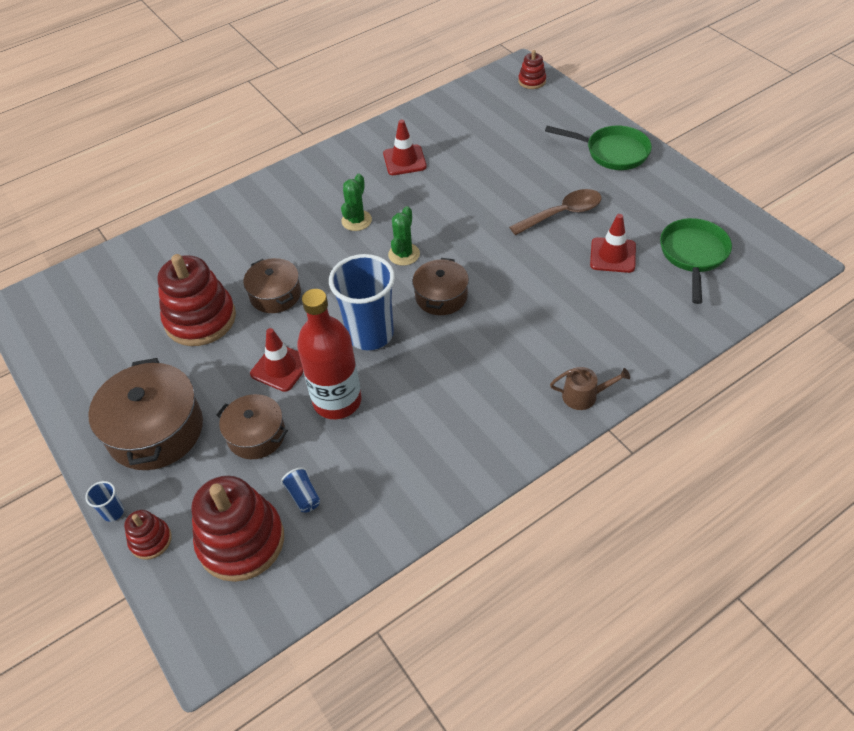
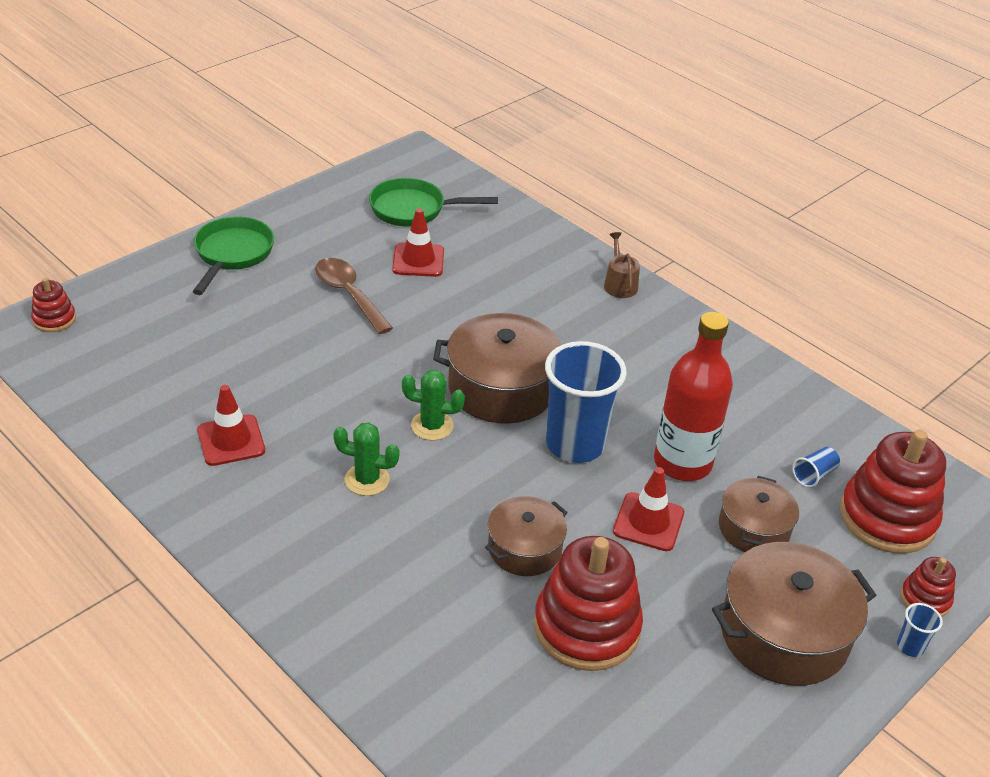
camera: 105 degrees left, 10 degrees down
(441, 296) = (502, 388): brown pot -> brown pot, size x1.66

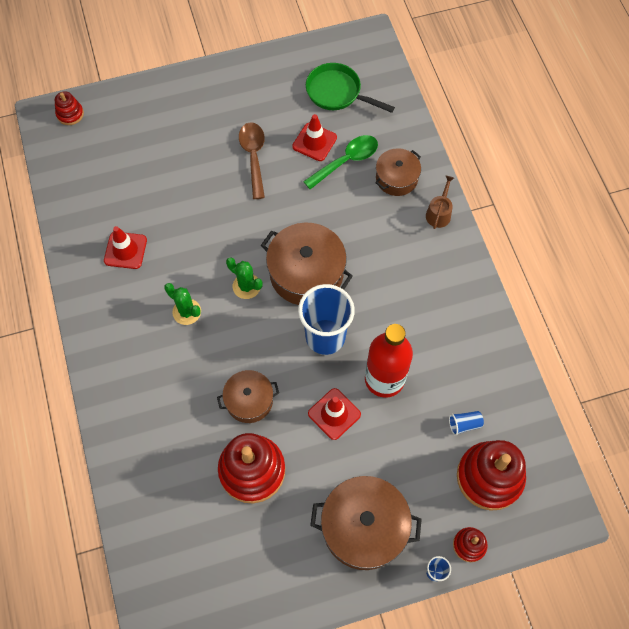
camera: 30 degrees right, 25 degrees up
(232, 254) = (199, 94): green pan -> none
(471, 267) = (346, 161): none -> green spoon
(754, 528) = (396, 447): brown pot -> brown pot (396, 178)

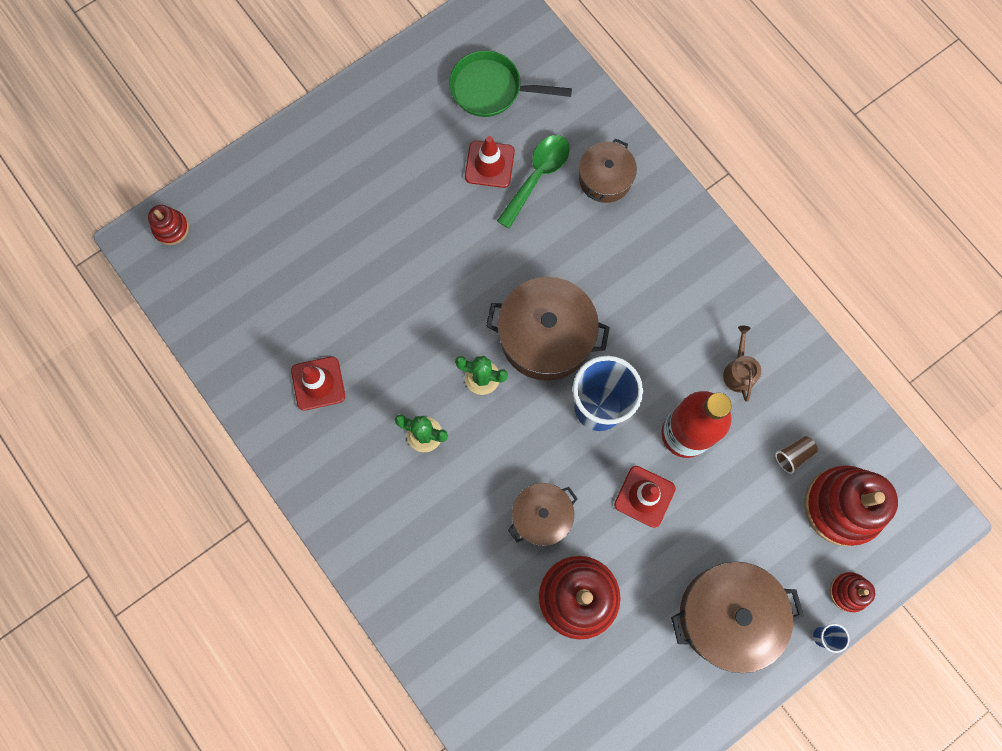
camera: 20 degrees left, 10 degrees up
(253, 157) = (423, 208): brown spoon -> none
(439, 213) = (671, 206): brown watering can -> brown watering can (739, 371)
(464, 424) = (793, 455): blue cup -> brown cup

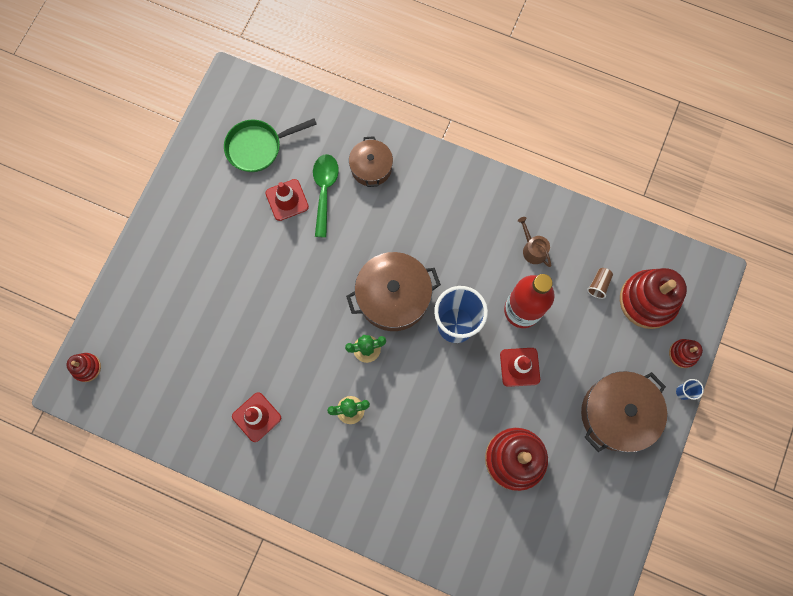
camera: 30 degrees left, 0 degrees up
(542, 516) = (460, 419): brown pot -> none

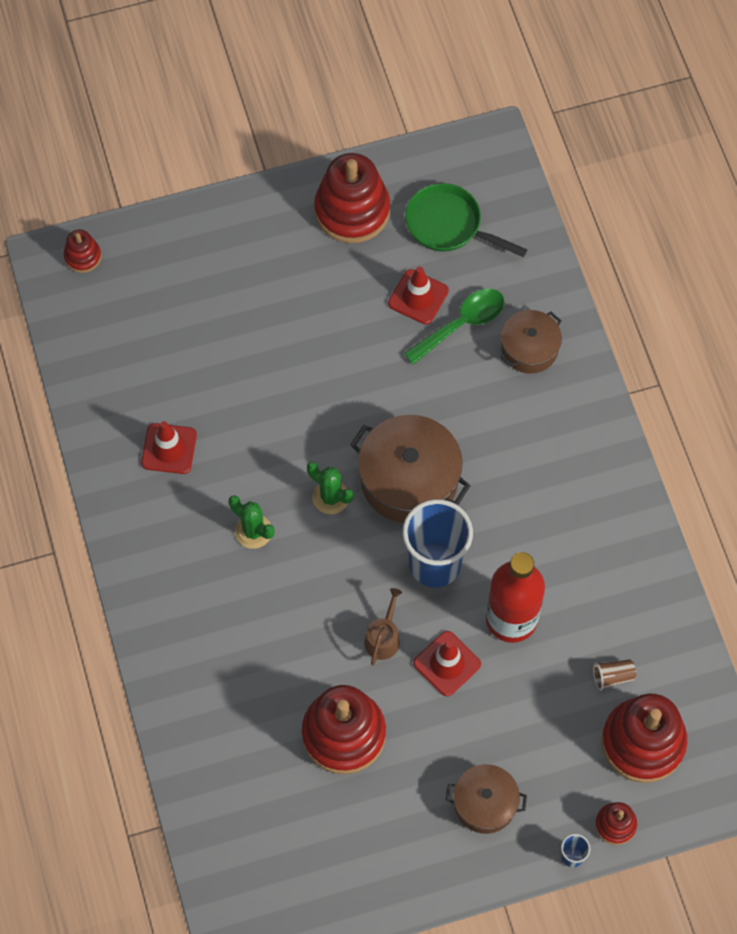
camera: 50 degrees right, 10 degrees down
(200, 191) = (352, 211): none -> red stacking toy
(533, 249) = (590, 578): brown watering can -> brown watering can (383, 637)
(617, 414) = (485, 803): brown pot -> brown pot, size x0.60

